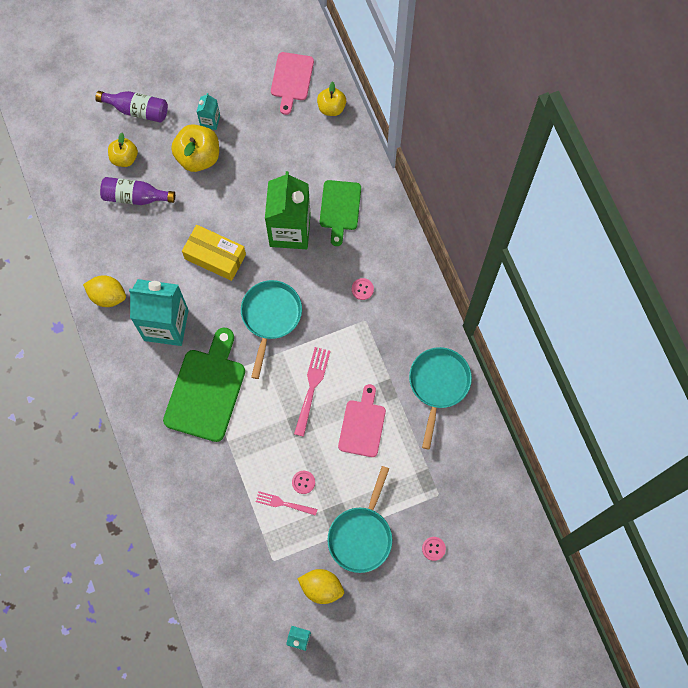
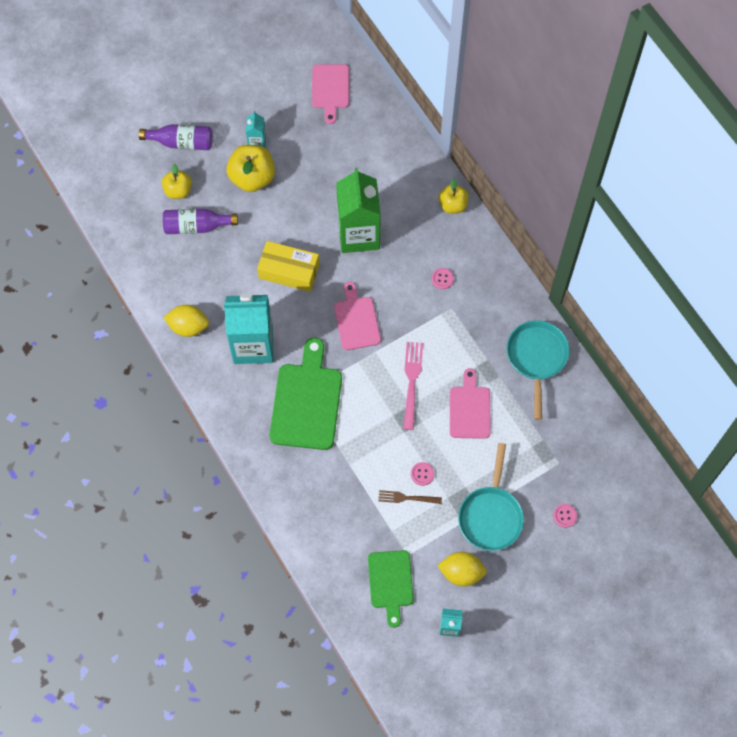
camera: 10 degrees left, 5 degrees down
(270, 317) = (356, 320): turquoise pan -> pink cutting board
(283, 503) = (407, 498): pink fork -> brown fork
(331, 107) = (375, 110): yellow apple -> yellow apple (453, 205)
(340, 208) = (404, 205): green cutting board -> green cutting board (390, 582)

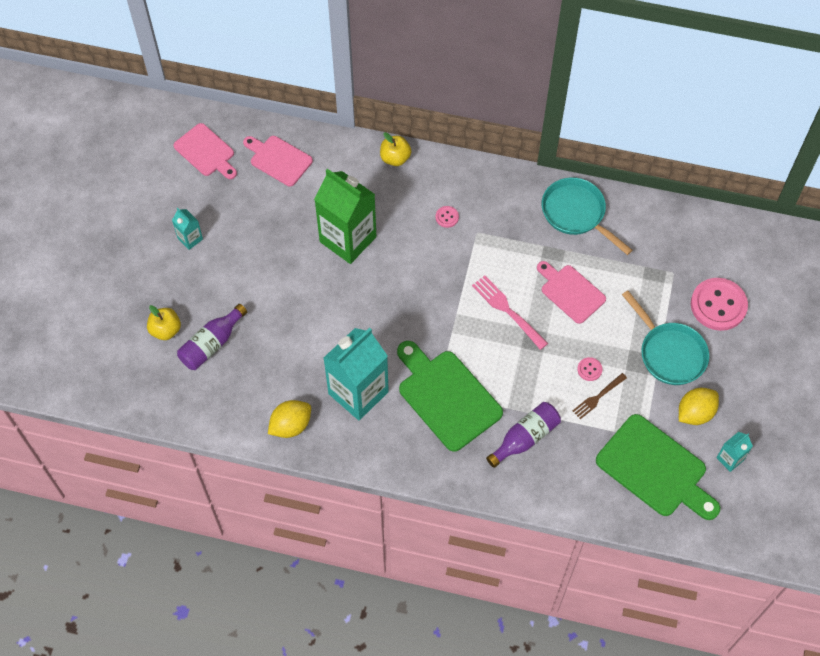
camera: 45 degrees left, 5 degrees down
(181, 142) = (127, 291): purple bottle -> purple bottle (525, 438)
(252, 178) = (216, 269): yellow apple -> none
(289, 271) = (324, 313): yellow box -> none
(356, 320) = (417, 303): pink cutting board -> pink cutting board (278, 159)
(390, 582) = (655, 469): green cutting board -> green cutting board, size x1.59
(564, 516) = (718, 305): pink button -> pink button, size x2.31

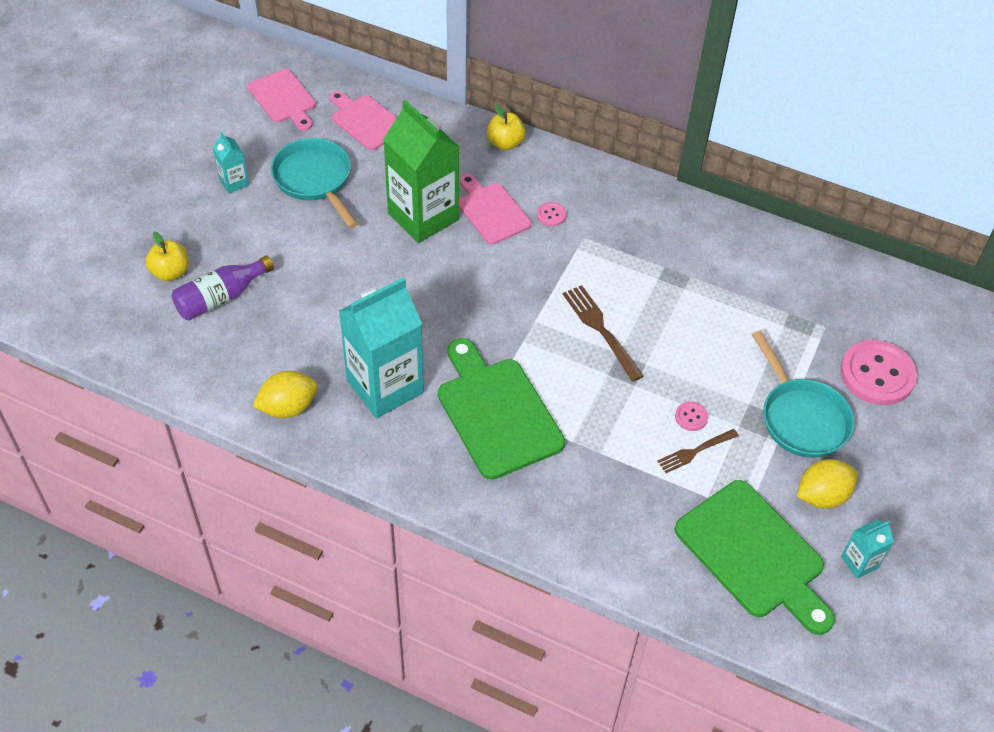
camera: 10 degrees right, 10 degrees down
(507, 310) = (600, 329): pink fork -> brown fork
(525, 438) = (587, 481): purple bottle -> none
(570, 292) = (687, 324): pink cutting board -> pink cutting board (491, 211)
(576, 213) = (714, 240): turquoise pan -> turquoise pan (315, 180)

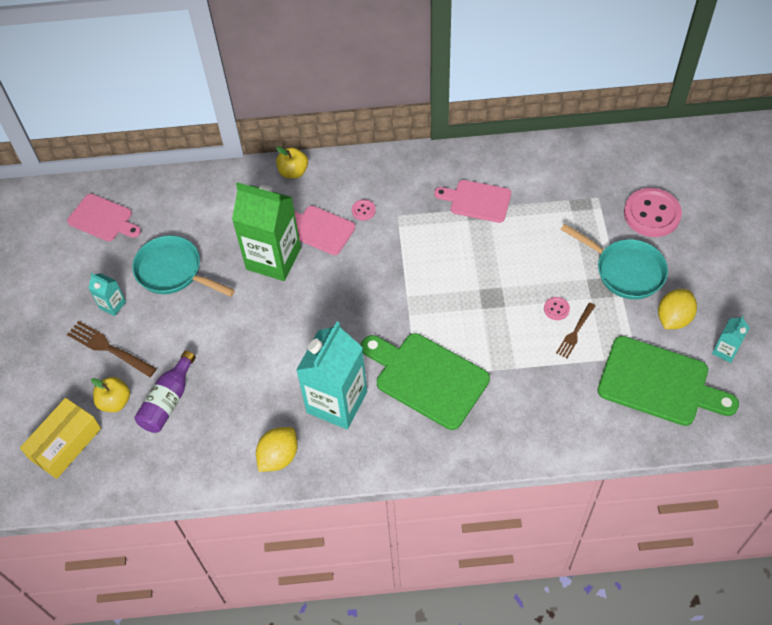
camera: 25 degrees left, 5 degrees up
(97, 286) = (65, 443): none -> yellow box
(366, 121) = (178, 205): pink cutting board -> pink cutting board (477, 201)
(600, 329) = (455, 278): brown fork -> brown fork (109, 348)

